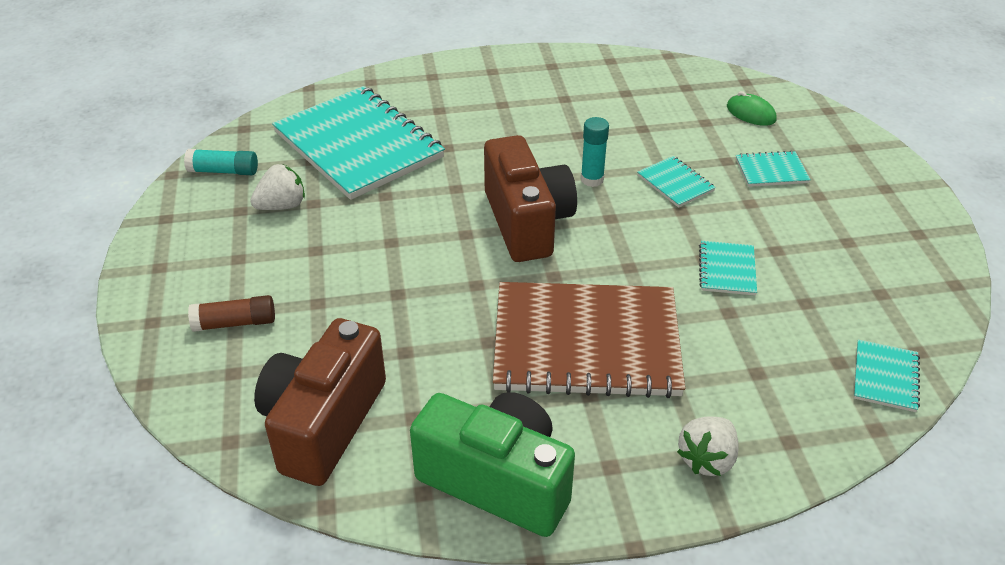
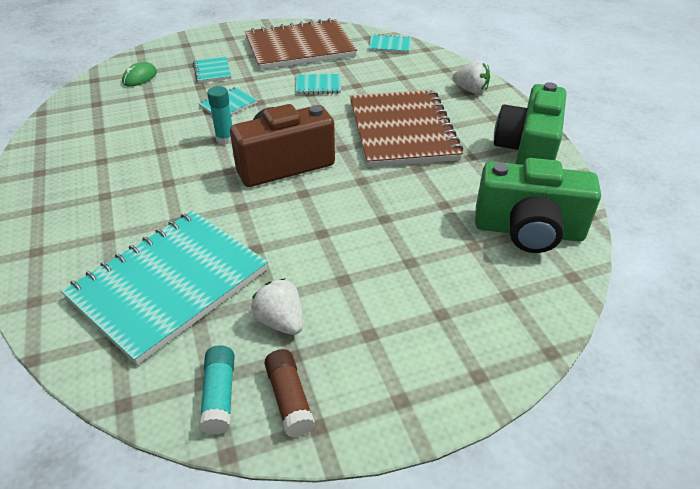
camera: 100 degrees left, 0 degrees up
(235, 323) = (455, 310): brown glue stick -> brown glue stick (289, 399)
(323, 423) = (528, 231): brown camera -> green camera
(860, 261) = (300, 47): none -> brown notebook

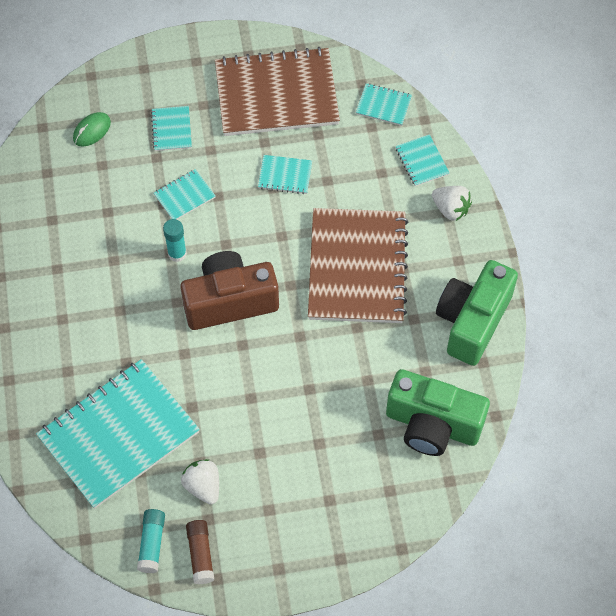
camera: 10 degrees right, 20 degrees up
(433, 68) = (422, 161): none -> turquoise notebook

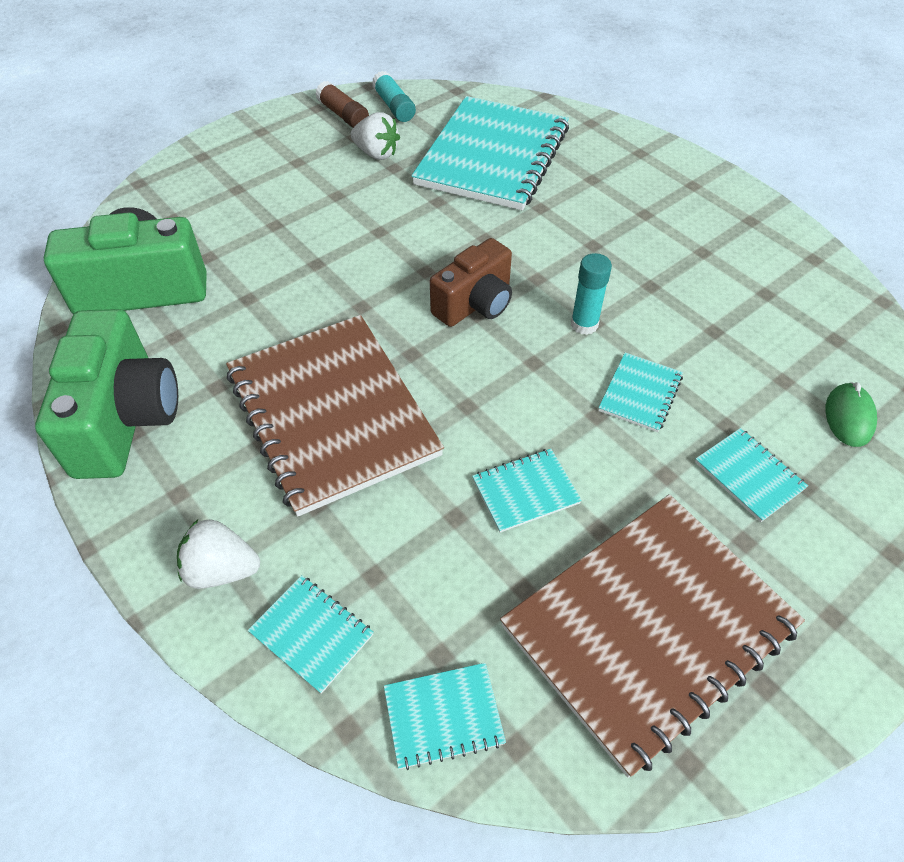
camera: 150 degrees right, 10 degrees down
(229, 301) = (475, 304): brown camera -> brown camera, size x0.66

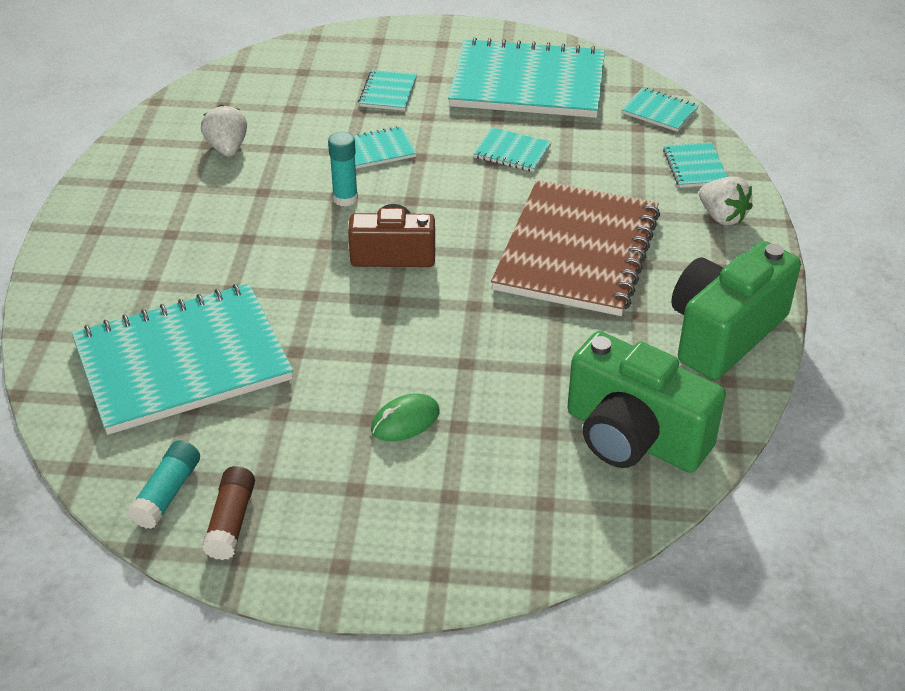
camera: 135 degrees left, 10 degrees down
(376, 153) = (271, 441): white strawberry -> white strawberry (227, 148)
(648, 627) = (528, 83): brown notebook -> turquoise notebook
(848, 417) = (293, 79): green mouse -> green mouse (405, 421)

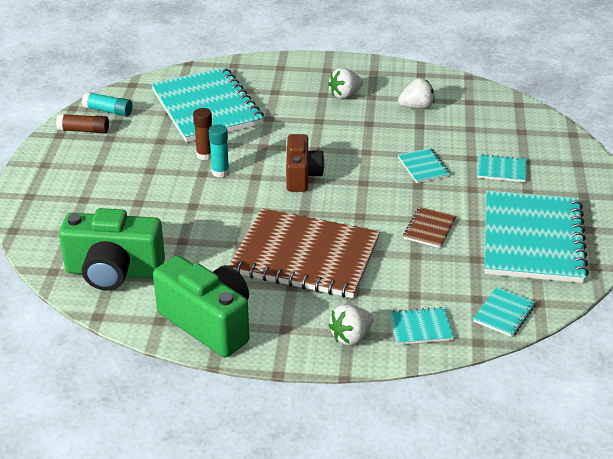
camera: 90 degrees right, 5 degrees down
(178, 212) = (345, 95): none -> white strawberry
(329, 356) = (205, 155): none -> brown glue stick
(345, 199) = (363, 155): turquoise glue stick -> turquoise glue stick (220, 172)
(405, 421) = (145, 183): green mouse -> none
(512, 152) = (429, 229): turquoise notebook -> brown notebook
(634, 437) = (114, 272): green camera -> green camera turned 120 degrees counterclockwise

